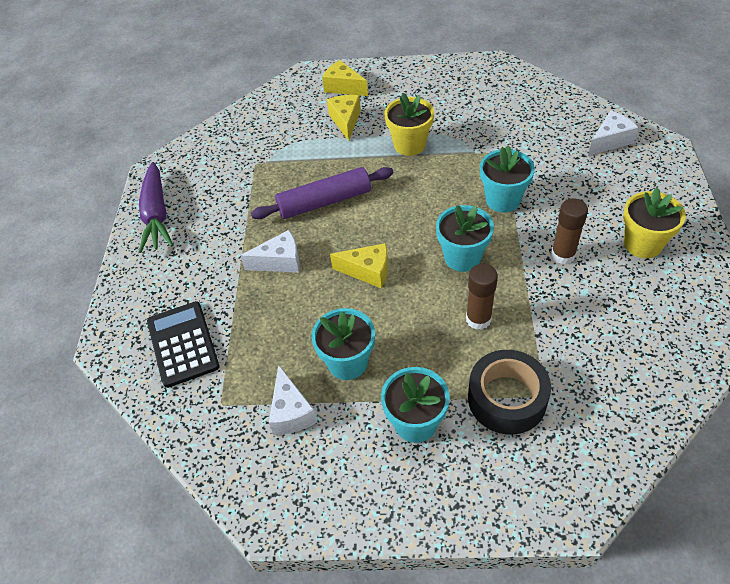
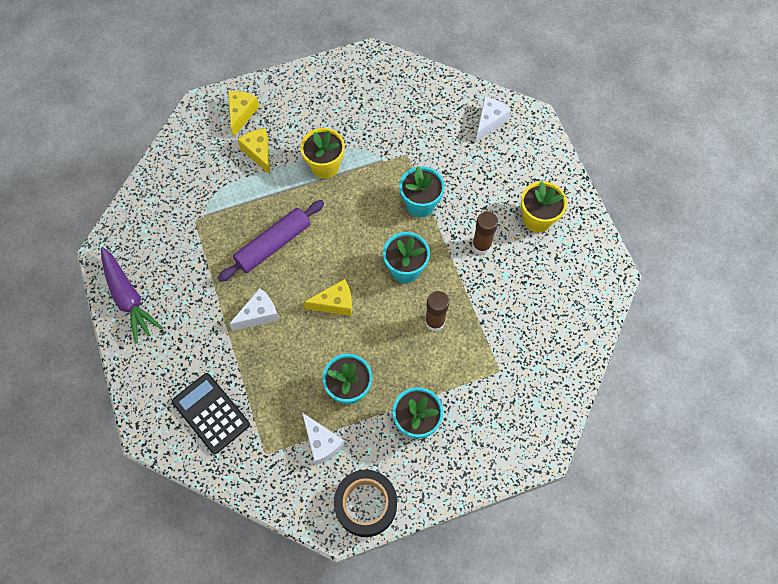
camera: 25 degrees left, 15 degrees up
(343, 87) = (241, 114): yellow cheese -> yellow cheese turned 90 degrees clockwise
(507, 398) = (474, 382): black tape -> black tape (366, 505)

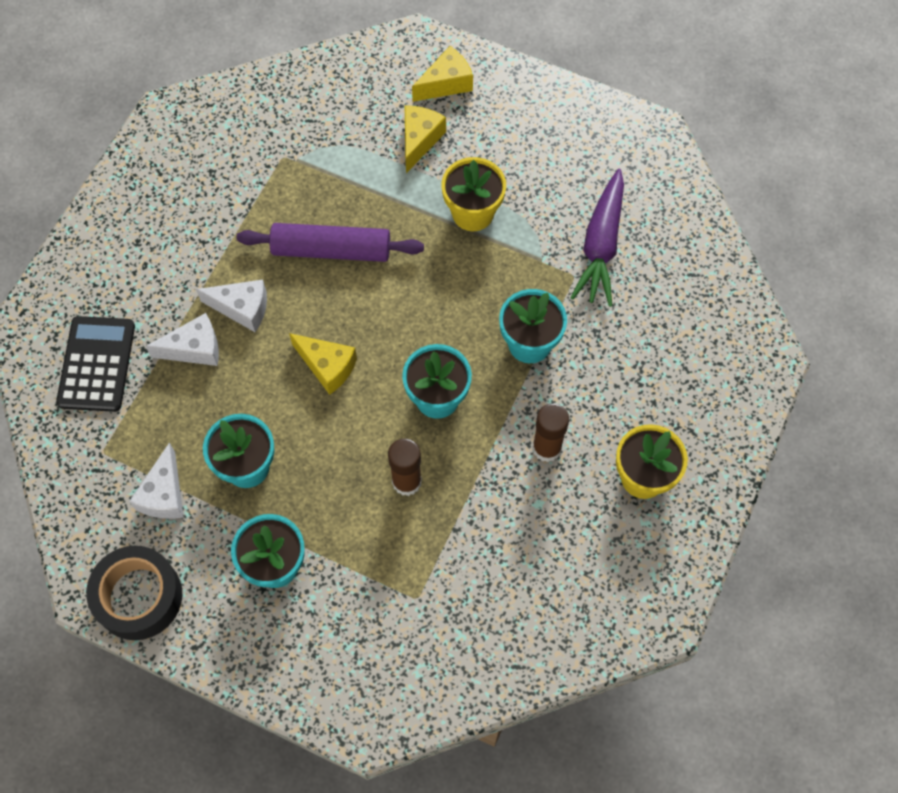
camera: 45 degrees right, 0 degrees up
(128, 298) = (142, 180): purple carrot -> purple carrot (601, 245)
(489, 122) = (710, 320): white cheese -> white cheese (194, 349)

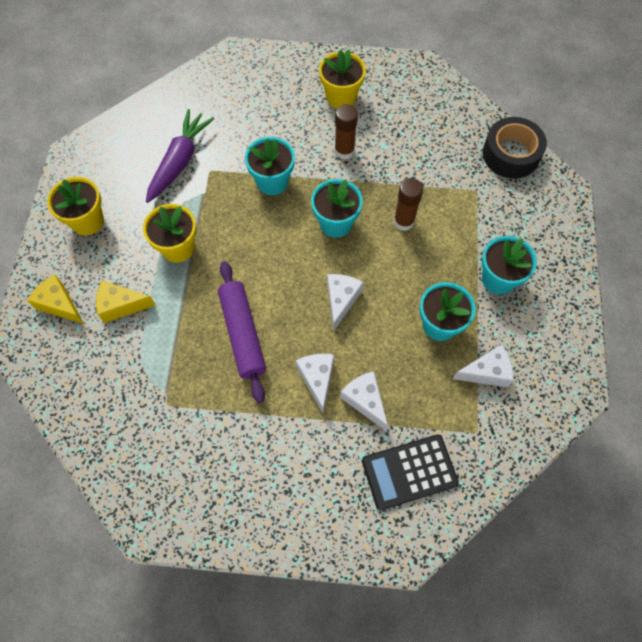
camera: 110 degrees left, 0 degrees up
(138, 597) = (564, 357): black tape -> black tape (511, 154)
(327, 367) = (341, 300): yellow cheese -> white cheese
(547, 129) = (87, 221): none -> yellow flower pot
(601, 245) = (179, 161): purple carrot -> purple carrot turned 60 degrees counterclockwise

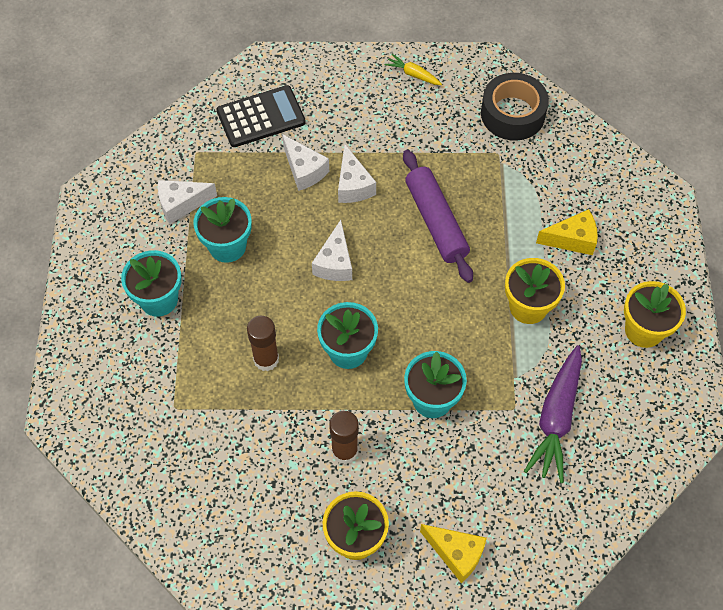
camera: 175 degrees right, 5 degrees down
(60, 304) = (638, 236): yellow cheese -> yellow cheese (456, 554)
(236, 517) = (413, 74): none -> yellow carrot
(511, 154) = (124, 464): black tape -> black tape (512, 114)

